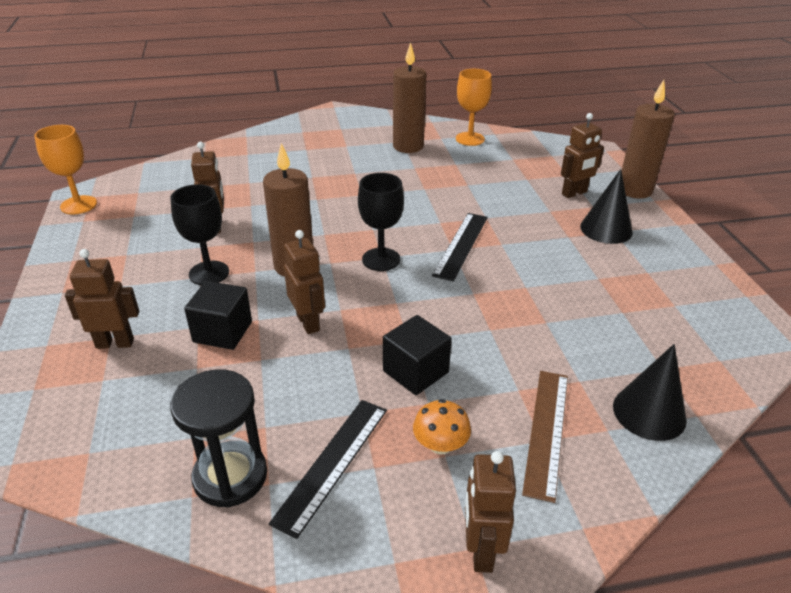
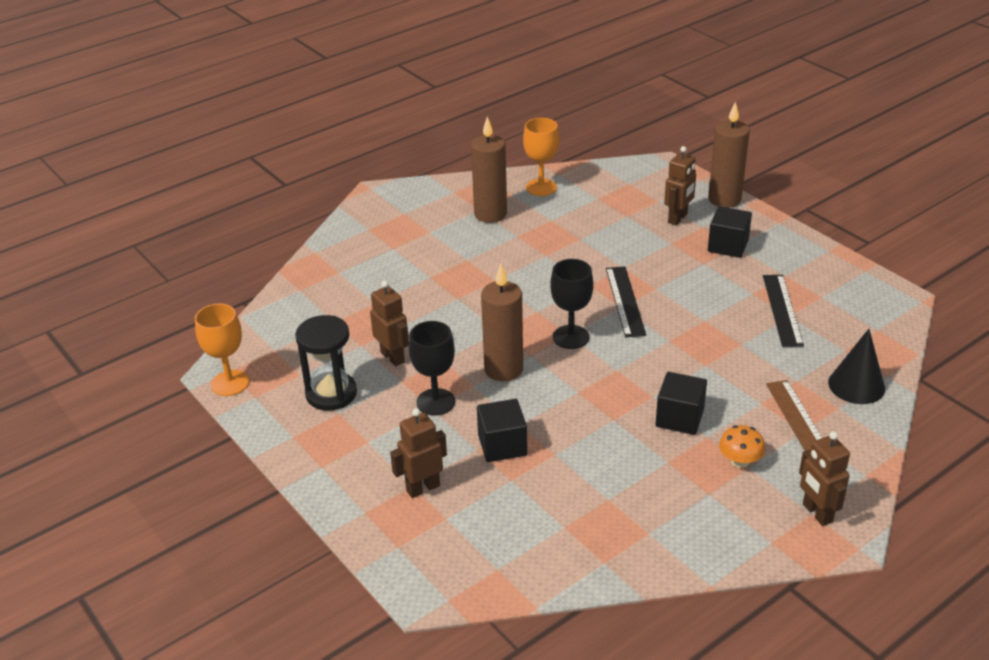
camera: 25 degrees left, 0 degrees up
(230, 476) = (618, 540): black hourglass -> black hourglass (331, 394)
(308, 323) = (563, 412): brown robot -> none
(332, 463) = (678, 502): black ruler -> black ruler (782, 310)
(606, 229) = (728, 246): black cone -> black cube

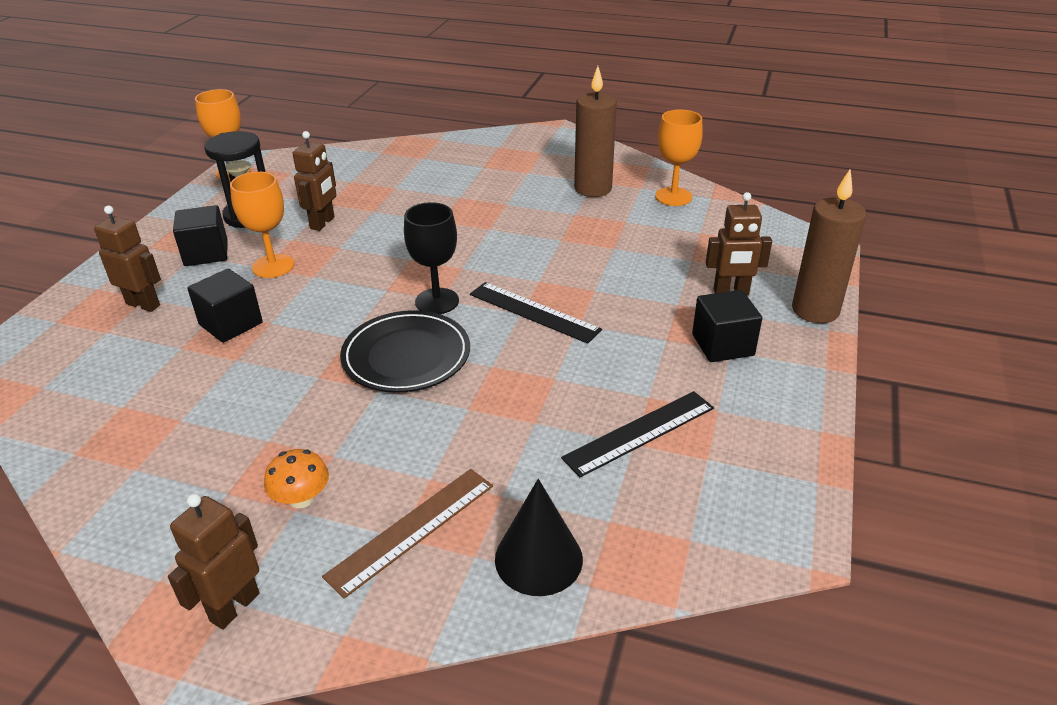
camera: 55 degrees right, 0 degrees up
(435, 402) = (273, 266): black goblet -> orange goblet
(503, 369) = (350, 283): brown candle -> none
(625, 301) = (533, 312): black ruler -> black ruler turned 75 degrees clockwise
(626, 372) = (406, 356): none -> black plate
(679, 418) = (352, 422): black cube -> black cube (206, 253)

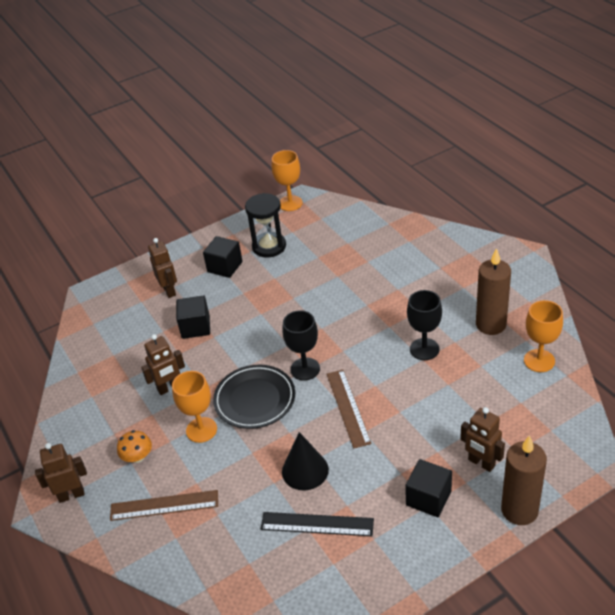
camera: 45 degrees right, 5 degrees up
(273, 266) = (248, 295): orange goblet -> orange goblet (201, 430)
(323, 223) = (301, 273): brown robot -> brown robot (169, 388)
(533, 312) = (348, 407): black ruler -> brown ruler
(538, 558) = (199, 559): black cone -> black cone (305, 470)
(552, 231) = (424, 349): none -> black goblet

